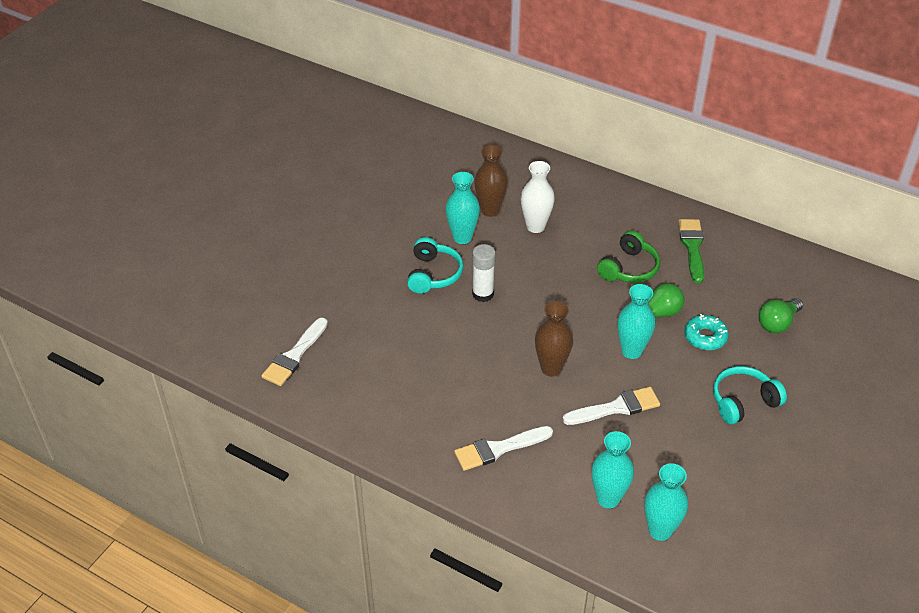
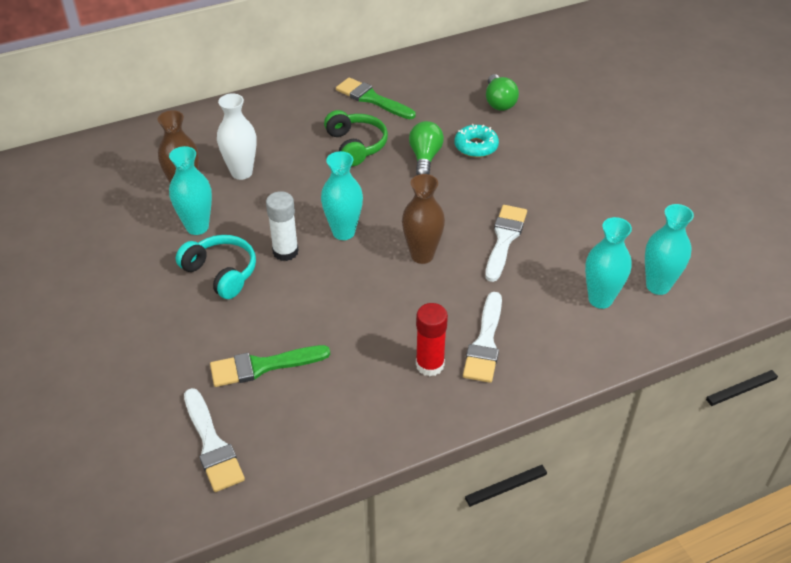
camera: 55 degrees left, 0 degrees up
(374, 342) = (263, 366): none -> green brush
(450, 428) = (430, 365): none -> red glue stick
(631, 351) = (450, 195): turquoise vase -> turquoise vase (343, 232)
(743, 402) = (562, 164): turquoise headphones -> none

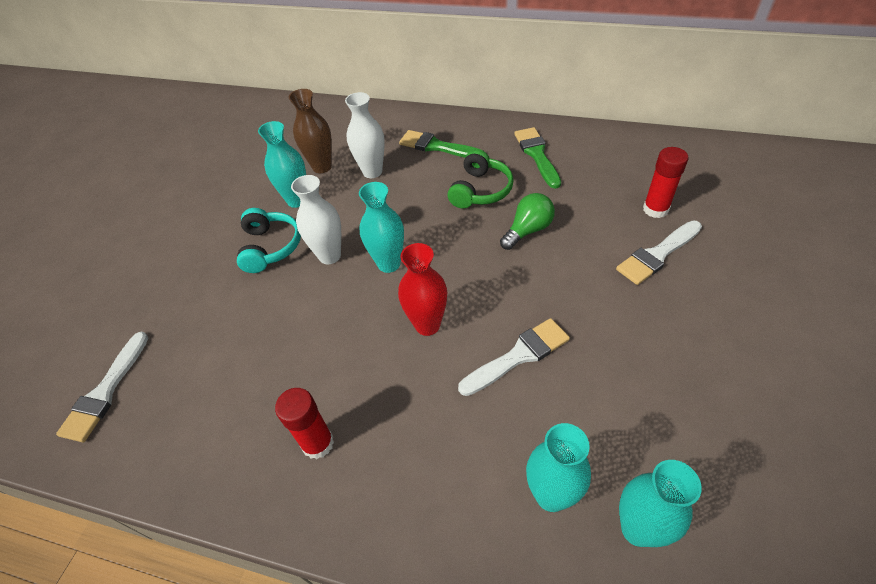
camera: 45 degrees right, 5 degrees up
(263, 366) = (207, 347): green brush -> green brush (437, 146)
(285, 252) = (330, 256): white glue stick -> white vase
(422, 255) = (427, 325): brown vase -> red vase
(476, 146) = (587, 243): turquoise donut -> none
(485, 343) = (387, 457): white brush -> white brush (657, 255)
(499, 102) = (655, 209): green light bulb -> red glue stick

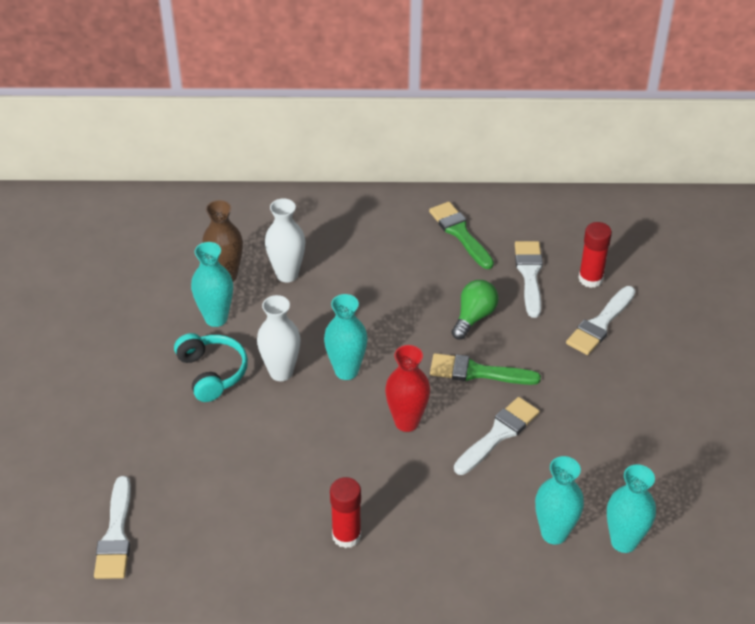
camera: 20 degrees left, 5 degrees down
(437, 146) = (348, 236): green brush -> green brush (477, 372)
(480, 190) = (413, 281): green headphones -> none
(594, 198) = (529, 274): none -> white brush

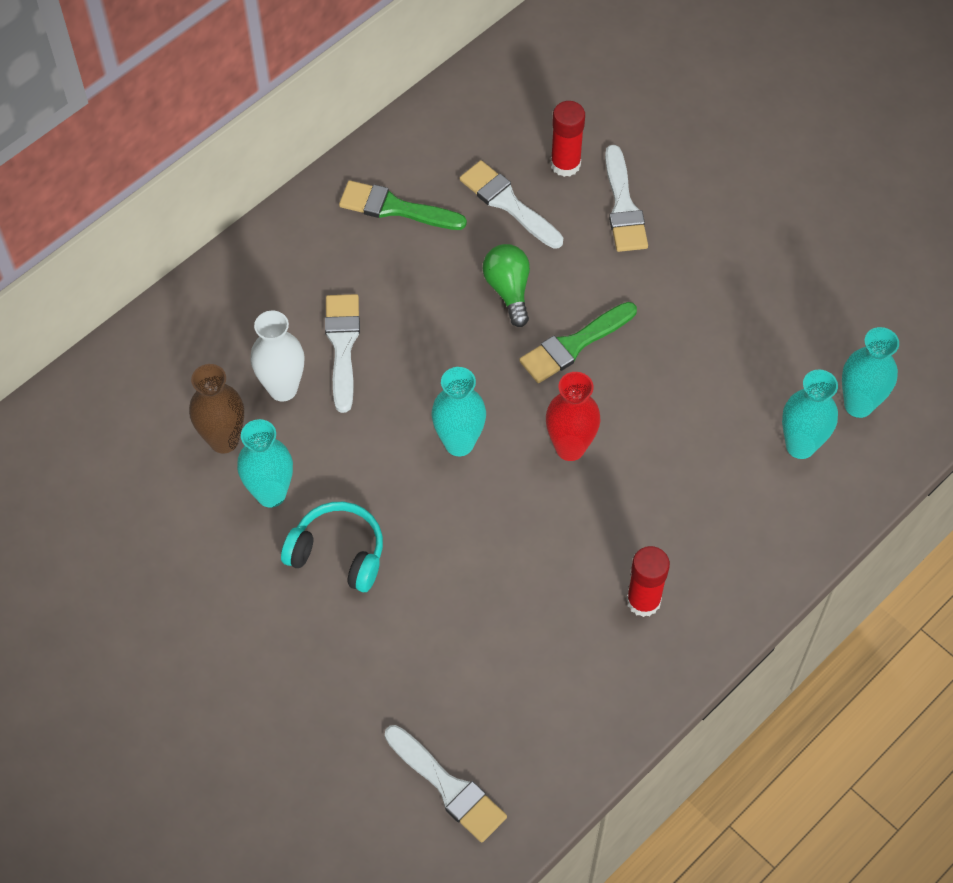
camera: 45 degrees left, 15 degrees up
(281, 372) = (401, 496): white vase -> none
(498, 434) = (658, 391): white brush -> white brush (342, 345)

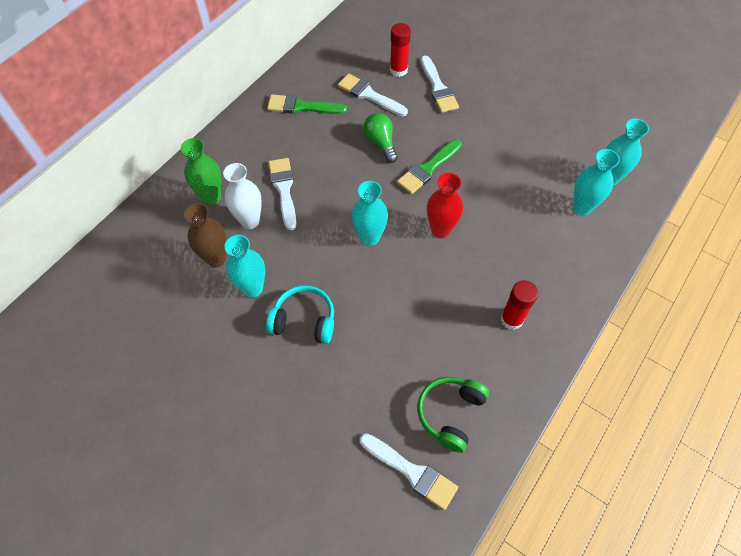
camera: 10 degrees left, 0 degrees up
(230, 341) = (211, 197): none -> green vase
(520, 719) = (450, 414): none -> green headphones

